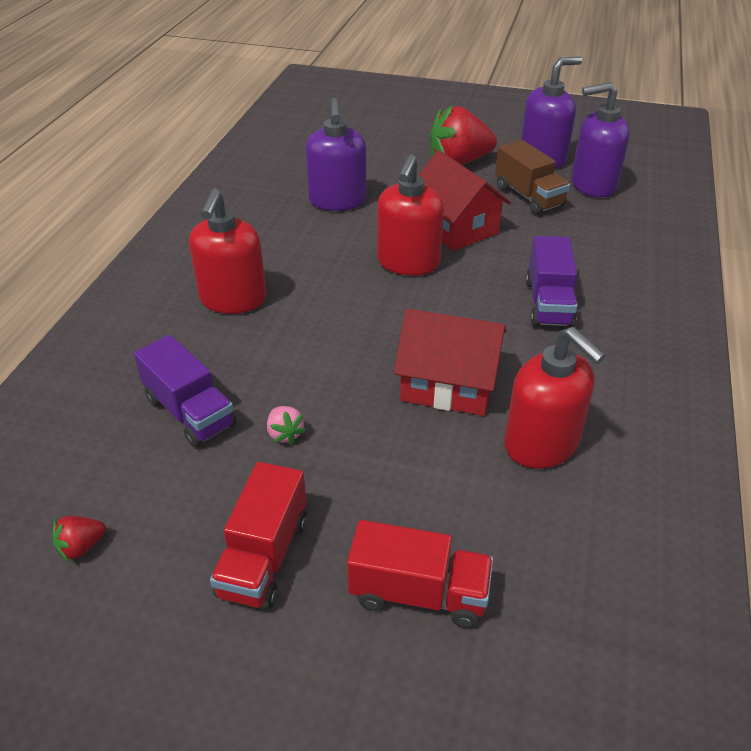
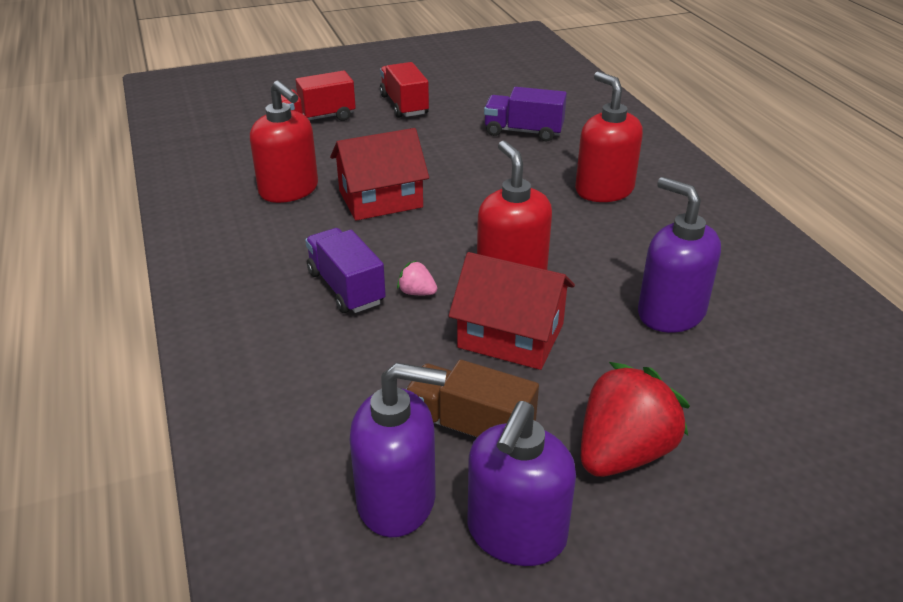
camera: 145 degrees right, 5 degrees down
(81, 547) = (491, 83): red strawberry -> none
(285, 434) = (455, 142): pink strawberry -> pink strawberry (417, 292)
(541, 444) = (289, 190): red soap dispenser -> red soap dispenser turned 150 degrees counterclockwise
(592, 185) = (397, 500): purple soap dispenser -> purple soap dispenser turned 45 degrees clockwise

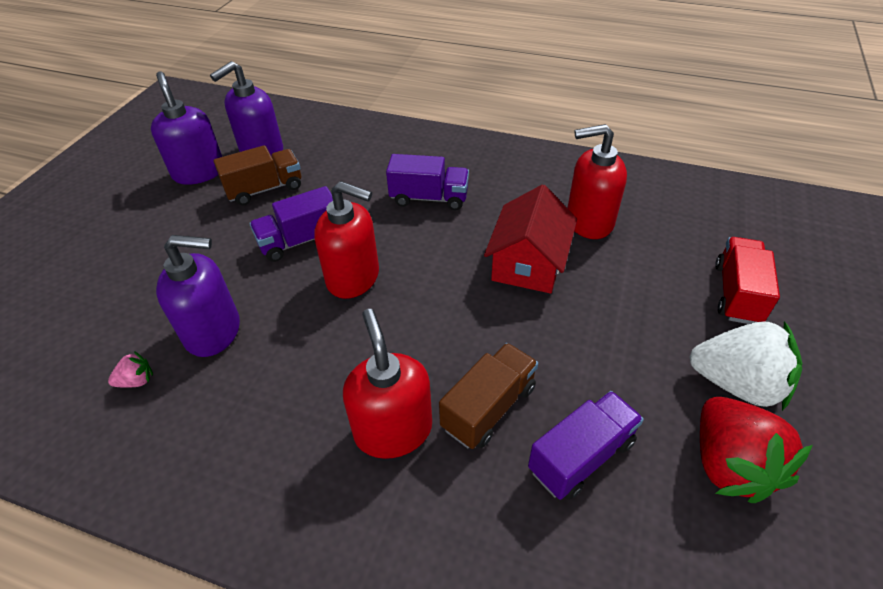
camera: 130 degrees right, 10 degrees up
(404, 105) = (737, 383): red truck -> white strawberry
(417, 292) = (389, 224): pink strawberry -> pink strawberry (137, 381)
(511, 335) = (300, 240): red house -> purple truck
(537, 166) = (489, 408): none -> brown truck
(604, 190) = (393, 430): red soap dispenser -> red soap dispenser turned 120 degrees counterclockwise
(623, 453) = (176, 228): red strawberry -> red strawberry (729, 464)

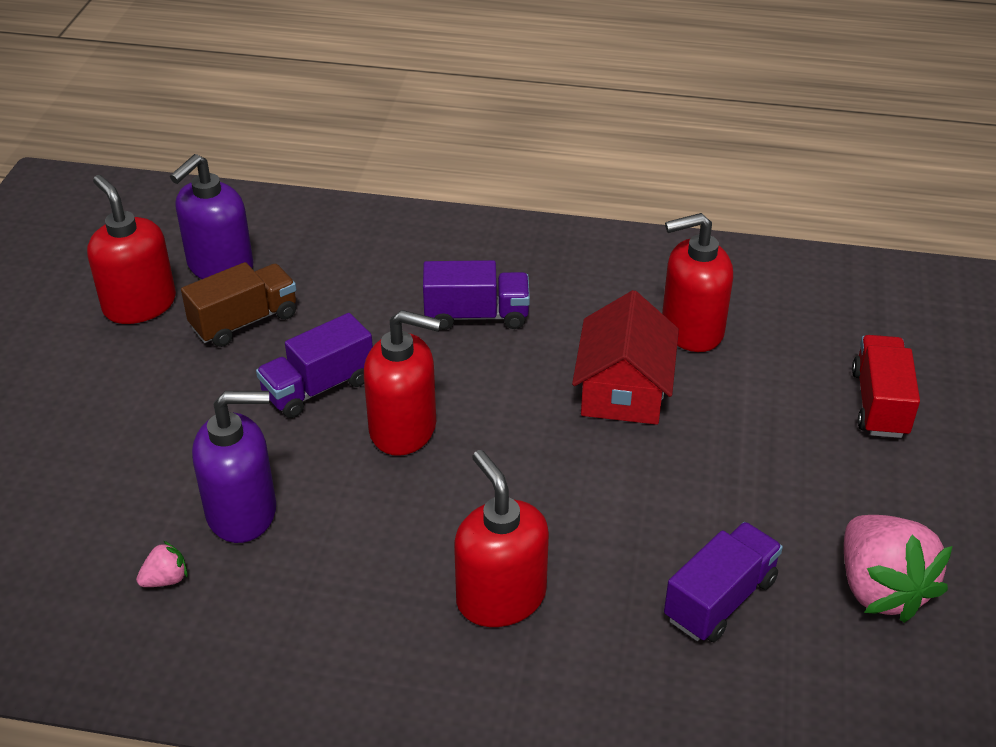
camera: 10 degrees left, 5 degrees down
(199, 172) = (139, 305): purple soap dispenser -> red soap dispenser
(489, 408) = (607, 561): brown truck -> none
(729, 464) = (880, 589): red strawberry -> pink strawberry
(737, 383) = (884, 505): white strawberry -> none

